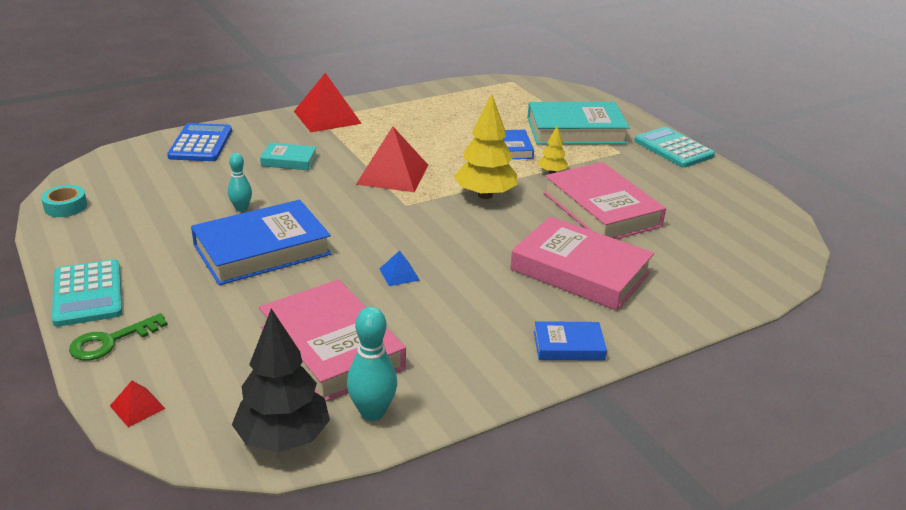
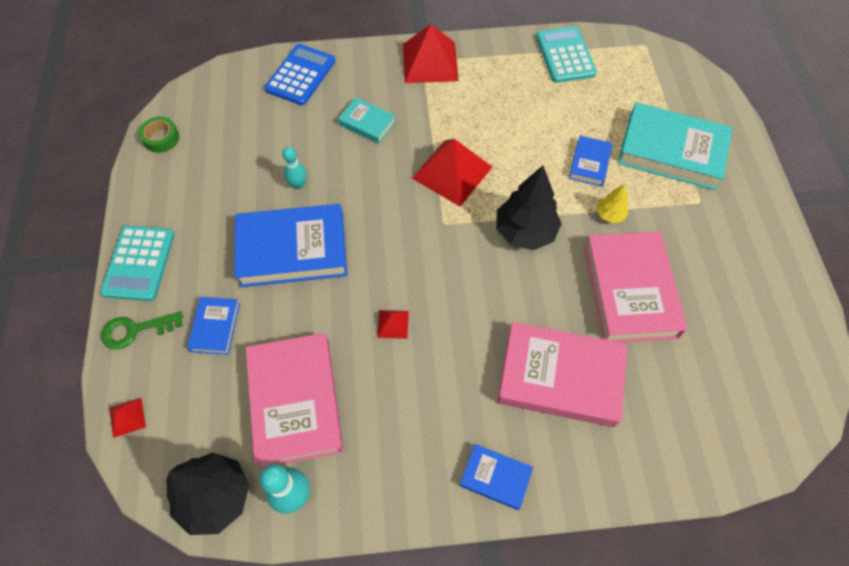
camera: 25 degrees right, 30 degrees up
(65, 206) = (161, 138): turquoise tape -> green tape
(207, 318) = (215, 327): none -> blue book
(399, 274) = (393, 324): blue pyramid -> red pyramid
(485, 195) = (525, 232): yellow tree -> black tree
(580, 271) = (560, 377): pink book -> pink book turned 45 degrees counterclockwise
(673, 148) = (763, 212): turquoise calculator -> turquoise calculator (565, 55)

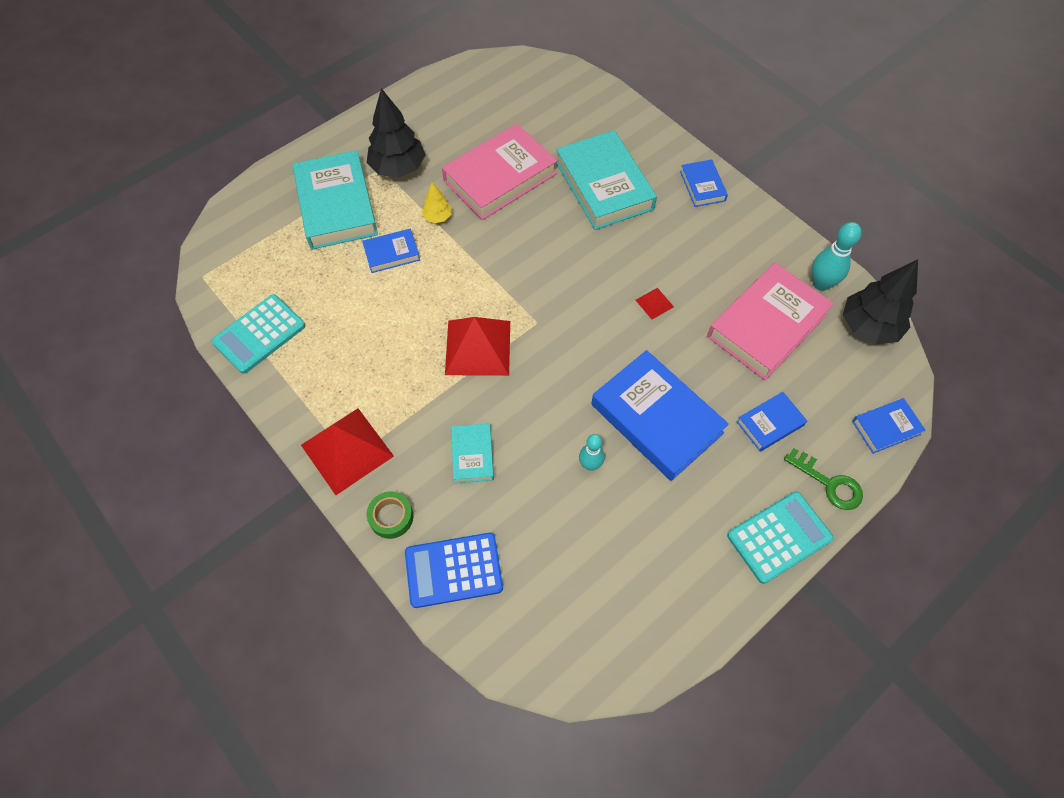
camera: 125 degrees left, 0 degrees up
(127, 417) = (886, 428): red pyramid -> blue book
(161, 138) = (644, 650): green tape -> green tape (391, 517)
(525, 232) = (499, 263): black tree -> black tree (398, 168)
(560, 377) = (604, 185): pink book -> turquoise book

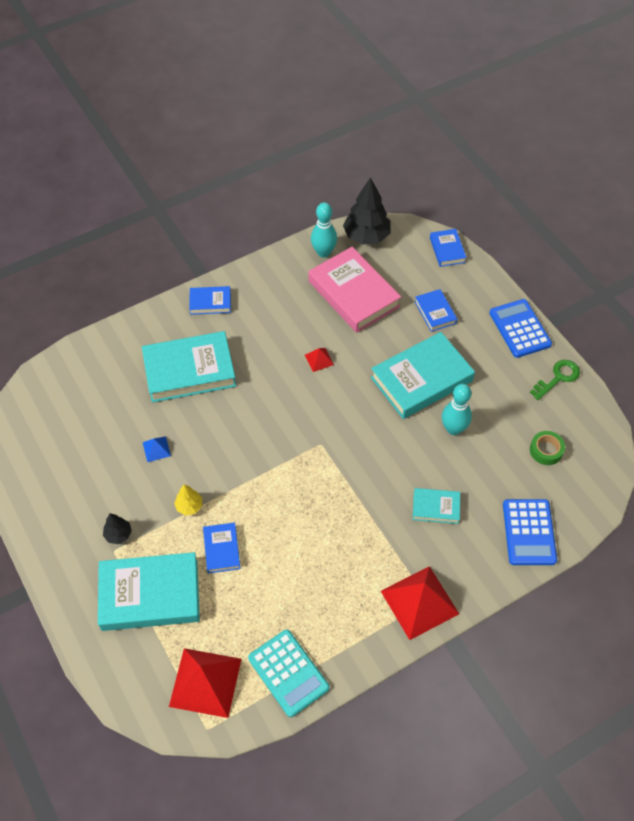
camera: 80 degrees left, 5 degrees down
(391, 517) = (482, 572): green tape -> green tape (546, 450)
(398, 168) = (118, 534): black tree -> black tree, size x0.50
(478, 347) = (337, 491): red pyramid -> red pyramid (205, 682)
(500, 177) = (156, 449): pink book -> blue pyramid
(590, 464) = (453, 429): turquoise bowling pin -> turquoise bowling pin, size x1.53
(656, 418) = (421, 379): blue book -> turquoise book
(779, 537) = (519, 329): turquoise calculator -> blue calculator
(829, 483) = (484, 291): green key -> green key (558, 378)

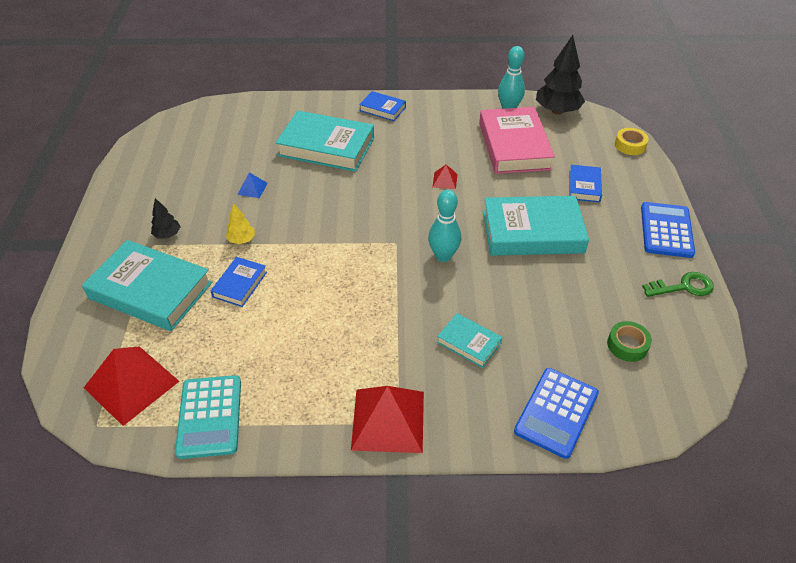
camera: 30 degrees right, 10 degrees down
(447, 250) = (630, 145): blue book -> yellow tape
(453, 429) = (536, 284): turquoise bowling pin -> turquoise bowling pin (443, 256)

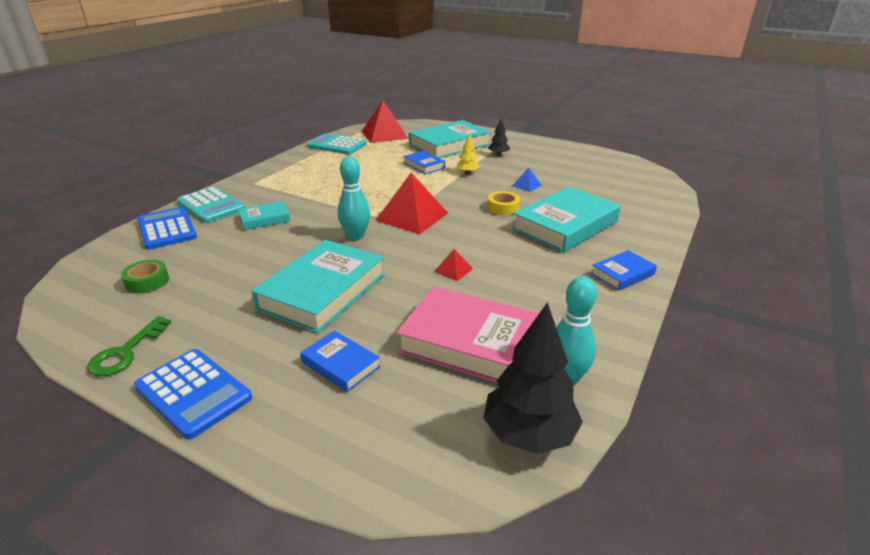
camera: 120 degrees right, 15 degrees down
(388, 420) = (259, 181): red pyramid -> red pyramid (412, 216)
(482, 417) = (211, 206): none -> turquoise calculator
(630, 145) = (369, 475): yellow tape -> yellow tape (503, 208)

